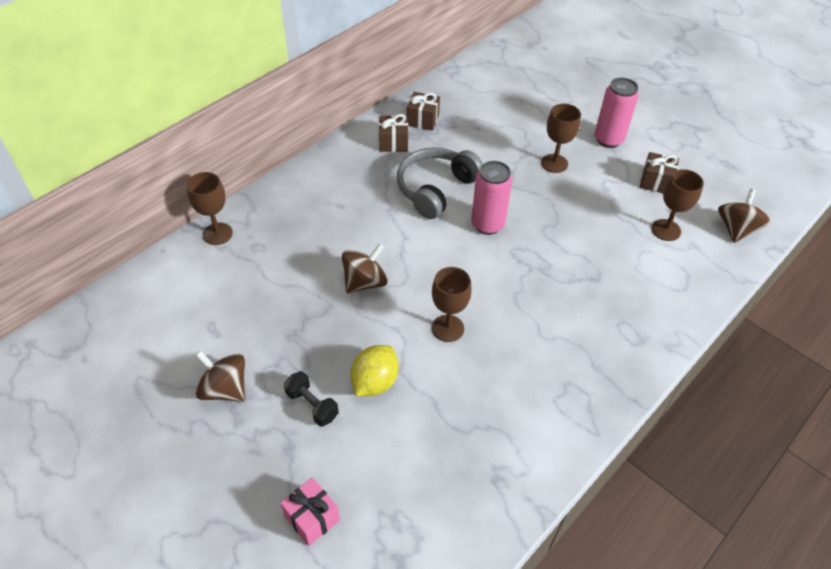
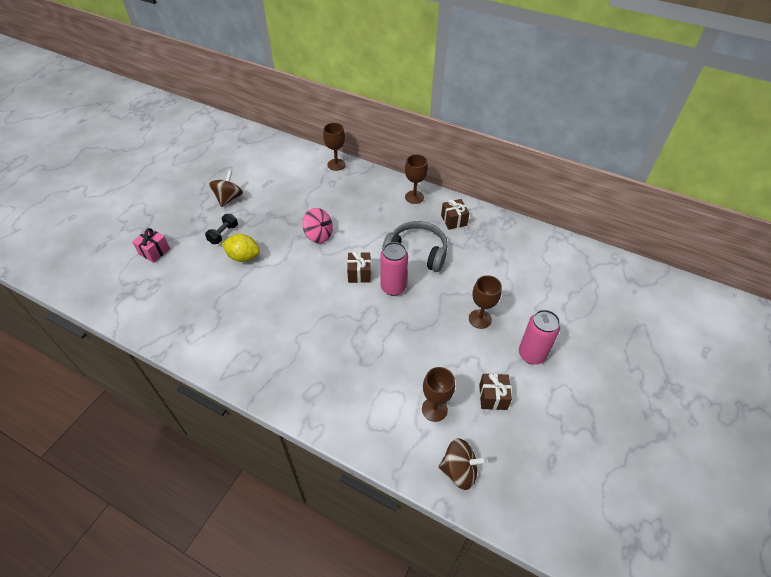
camera: 75 degrees right, 0 degrees up
(365, 282) = (319, 235): brown spinning top -> pink spinning top
(422, 120) = (487, 230): brown gift -> brown gift (359, 273)
(448, 328) = (292, 283): brown goblet -> brown goblet (414, 197)

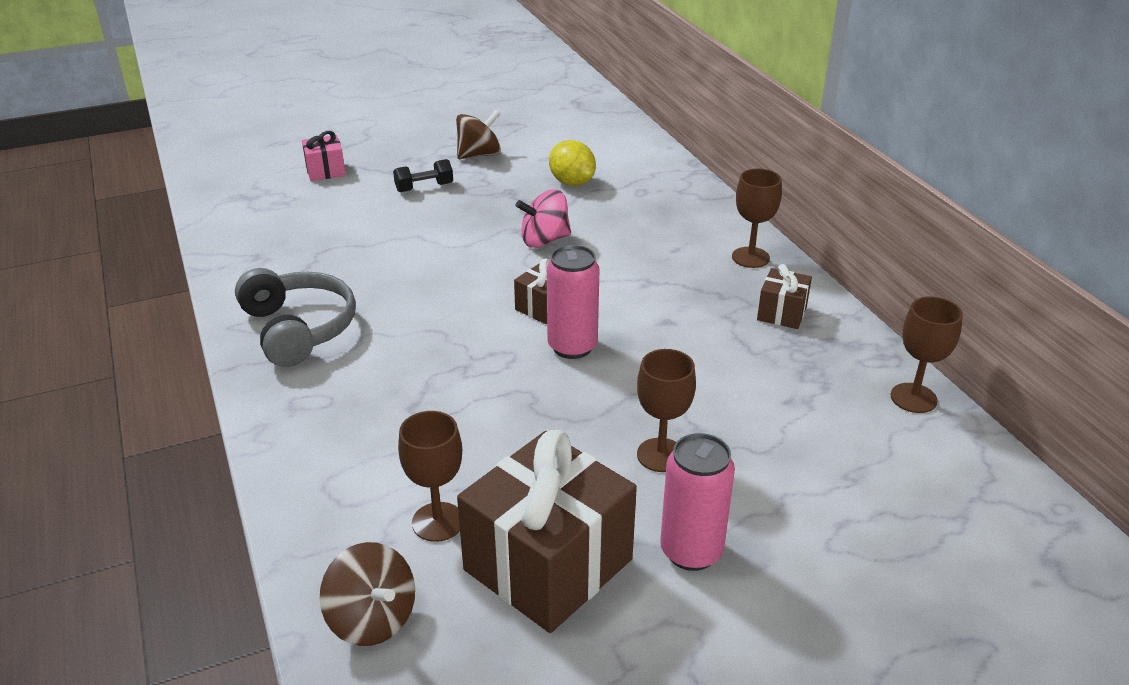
camera: 40 degrees right, 15 degrees down
(243, 257) = (417, 220): yellow lemon -> yellow lemon (572, 182)
(319, 235) = (544, 240): pink spinning top -> pink spinning top turned 90 degrees clockwise
(336, 164) = (674, 174): brown goblet -> brown goblet (913, 398)
(417, 252) = (665, 324): grey headphones -> grey headphones (298, 329)
(493, 397) = (548, 564): brown gift -> brown gift, size x2.14

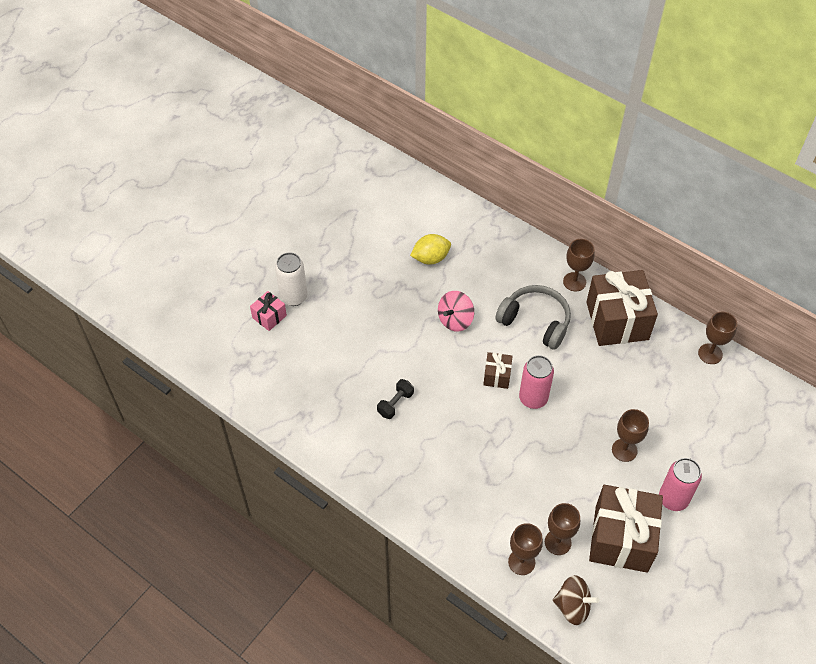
camera: 30 degrees left, 20 degrees up
(298, 329) = (381, 458): grey headphones -> grey headphones (535, 322)
(355, 521) = (521, 562): none -> brown goblet
(372, 165) = (294, 297): none -> white can
(424, 187) = (346, 304): black dumbbell -> black dumbbell (395, 403)
(479, 155) = (353, 255): brown spinning top -> none
(572, 182) = (430, 258): yellow lemon -> yellow lemon turned 45 degrees counterclockwise
(782, 313) = (617, 321): brown gift -> brown gift, size x2.14

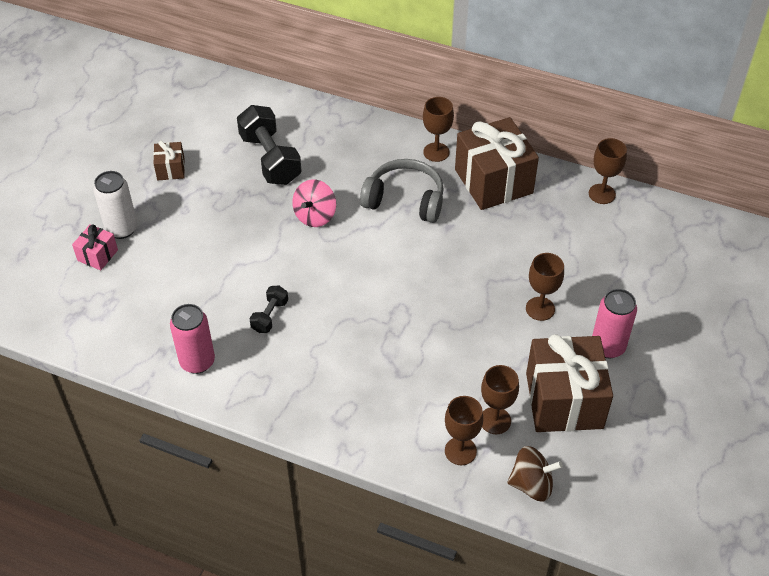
camera: 15 degrees left, 5 degrees down
(430, 258) = (270, 159): yellow lemon -> black dumbbell
(497, 376) = (378, 263): brown gift -> brown gift (171, 169)
(533, 398) = (424, 278): pink can -> pink can (197, 362)

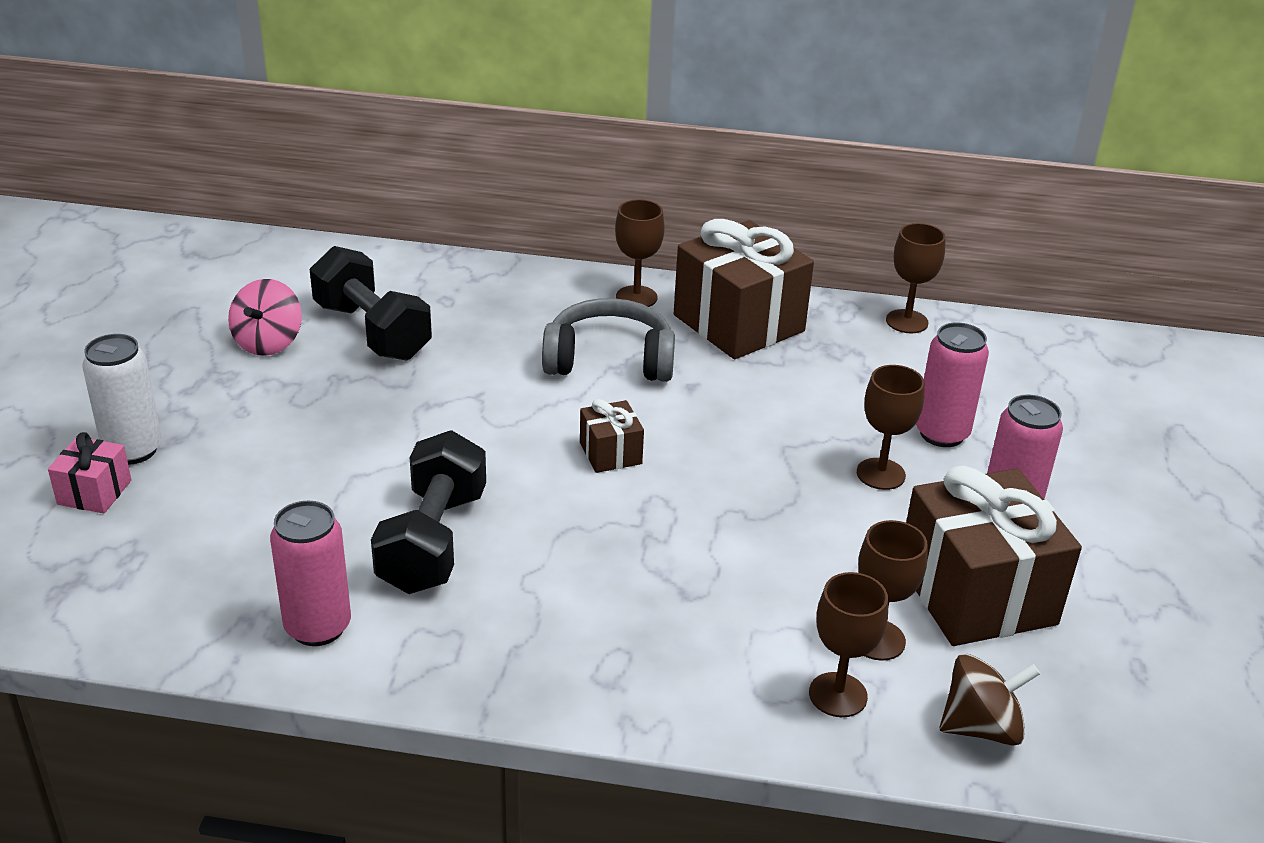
camera: 15 degrees left, 15 degrees down
(171, 169) = (204, 361): brown gift -> brown gift (610, 453)
(270, 316) = (433, 541): black dumbbell -> black dumbbell, size x1.97
(315, 216) = (469, 395): pink spinning top -> pink spinning top (268, 343)
(589, 285) = (941, 434): none -> pink can

